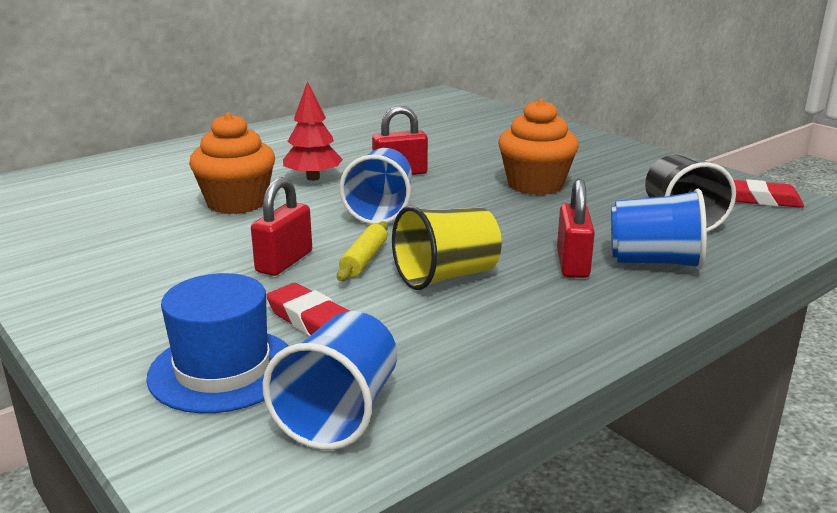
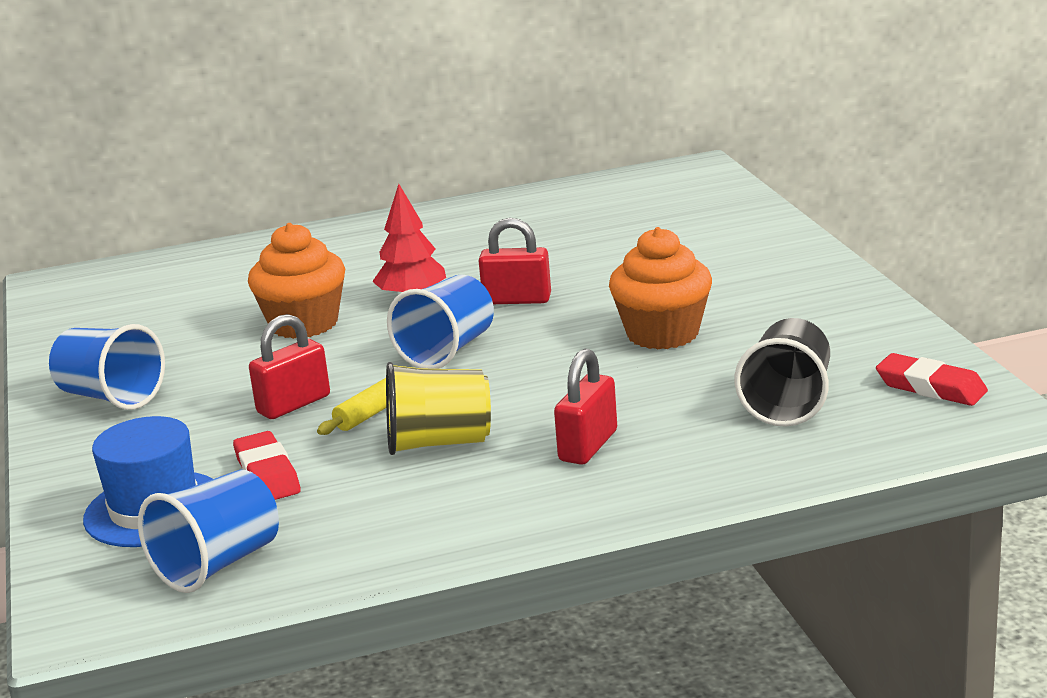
camera: 25 degrees right, 0 degrees up
(654, 262) = (683, 456): blue cup -> blue cup (111, 397)

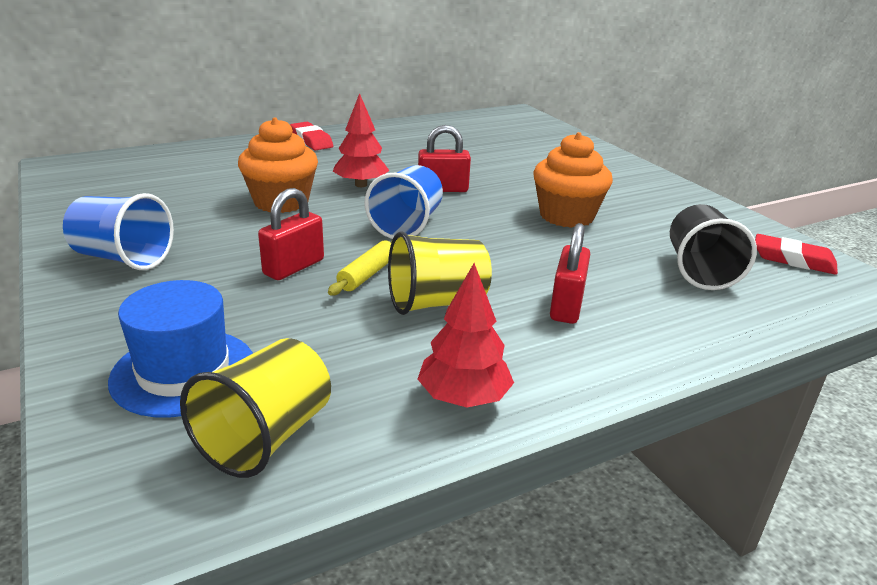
camera: 15 degrees left, 5 degrees up
(218, 564) = (266, 437): blue cup -> yellow cup
(267, 474) = (289, 333): red eraser -> red eraser (311, 140)
(421, 535) = (463, 398): none -> red tree

